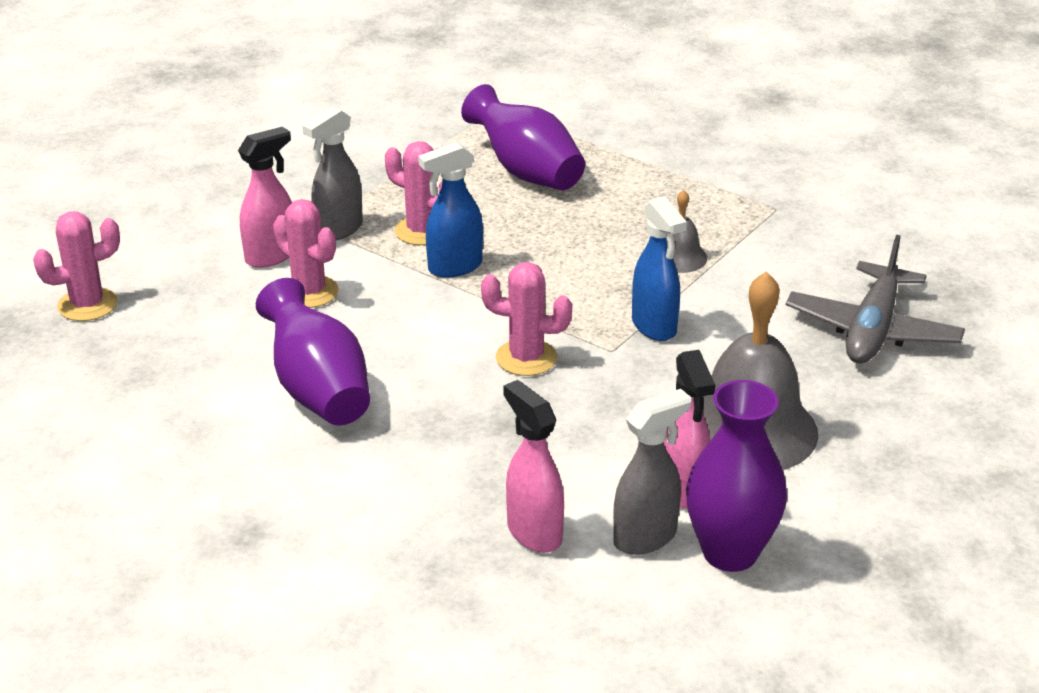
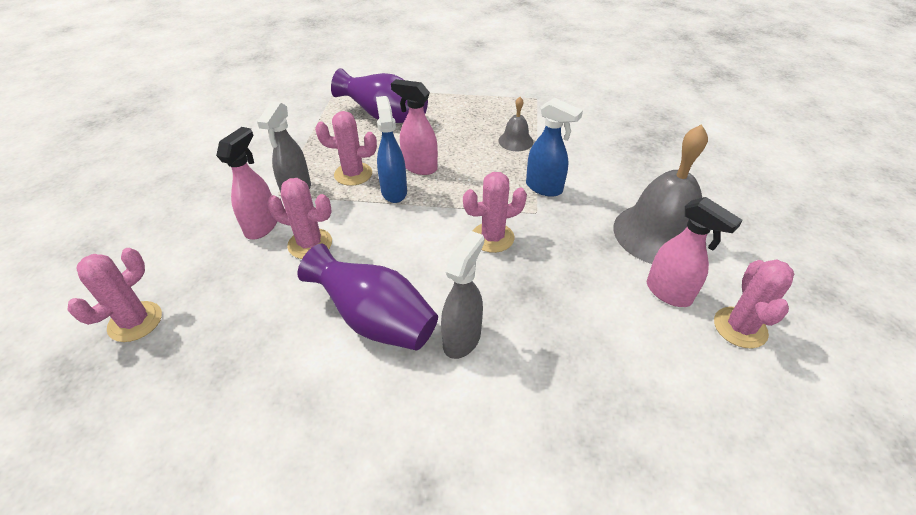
camera: 30 degrees left, 10 degrees up
(454, 267) = (394, 191): blue spray bottle -> blue spray bottle turned 135 degrees clockwise
(533, 532) = (620, 373): pink spray bottle -> pink spray bottle (419, 167)
(646, 537) = (686, 340): grey spray bottle -> grey spray bottle (462, 339)
(730, 553) = (740, 327): purple vase -> pink cactus
(872, 330) = (651, 149): grey plane -> none

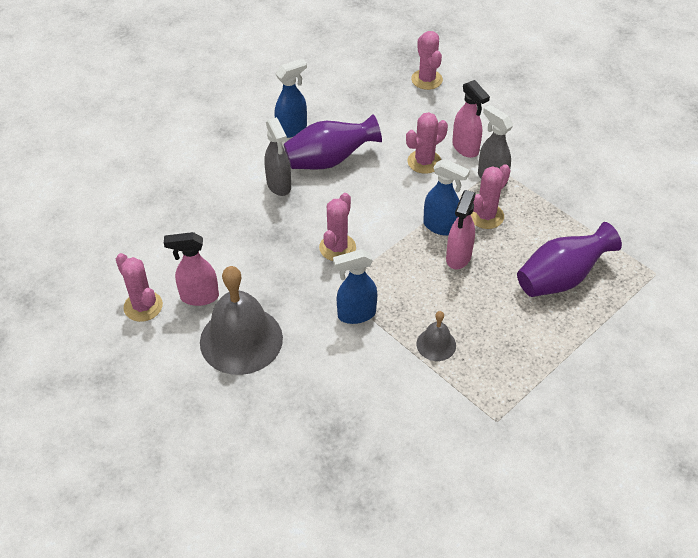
camera: 130 degrees right, 5 degrees up
(349, 400) = (292, 129): none -> blue spray bottle
(419, 167) = (458, 257): pink spray bottle -> pink spray bottle turned 135 degrees clockwise

